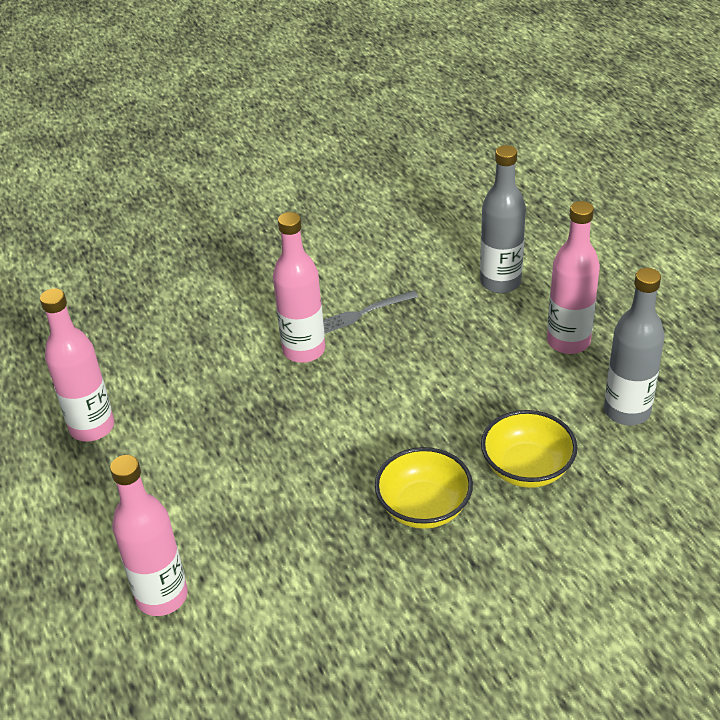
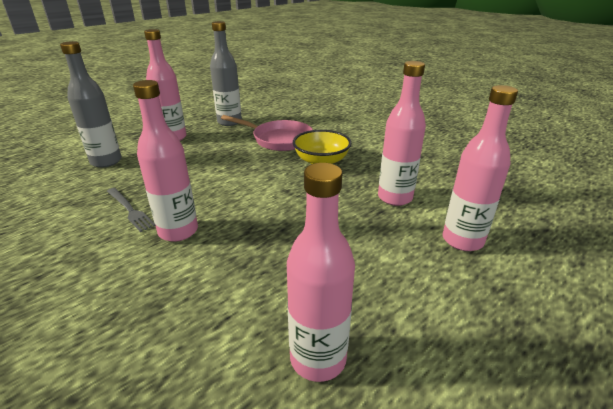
camera: 110 degrees left, 10 degrees down
(282, 564) = (395, 198): none -> pink bottle
(527, 468) = (278, 139): yellow bowl -> pink pan

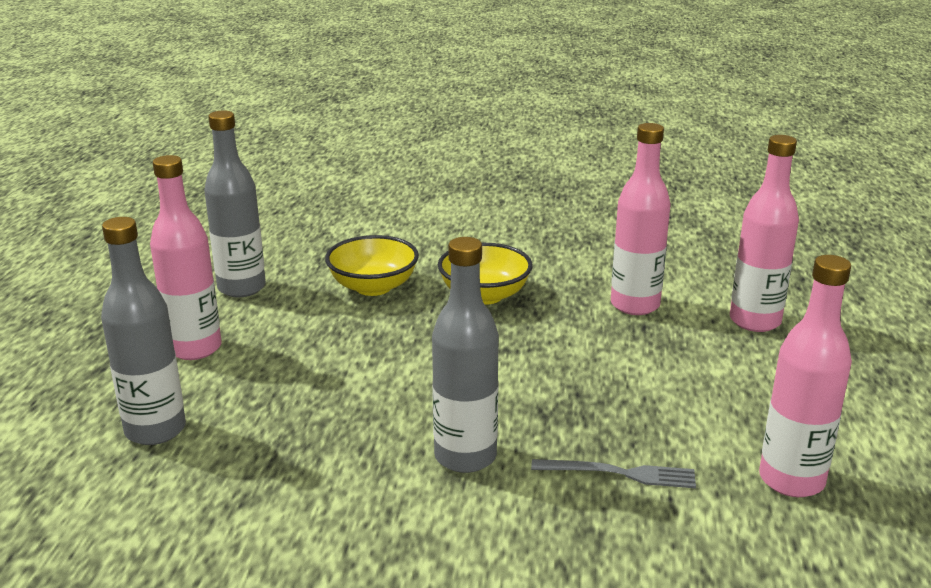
camera: 40 degrees left, 5 degrees down
(130, 210) = (348, 468): grey fork -> grey fork (619, 473)
(178, 231) = (465, 456): pink bottle -> grey bottle
(278, 139) = (373, 287): pink pan -> yellow bowl

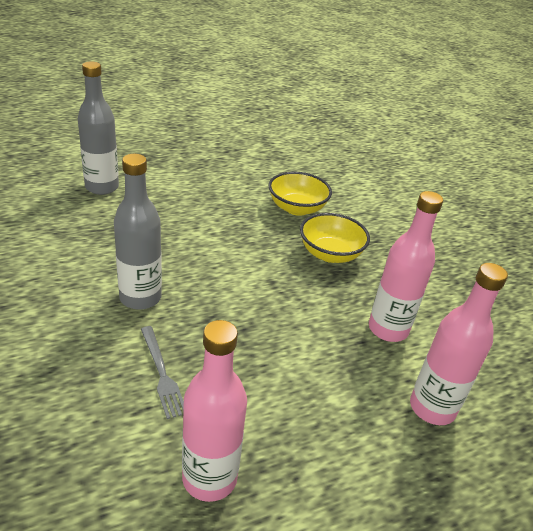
camera: 55 degrees right, 10 degrees up
(195, 348) = (181, 173): pink bottle -> none
(241, 288) = (252, 166): grey bottle -> none

